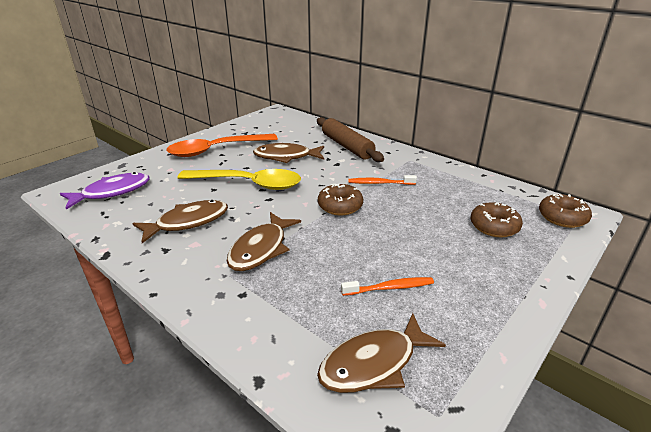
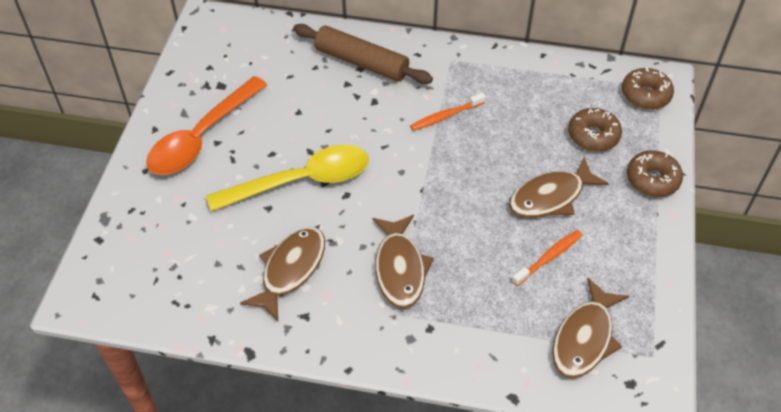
camera: 30 degrees left, 20 degrees up
(112, 192) = (149, 268): purple fish -> none
(286, 157) = (304, 113): brown fish -> brown fish (551, 197)
(340, 206) = (430, 172): brown donut -> brown donut (652, 179)

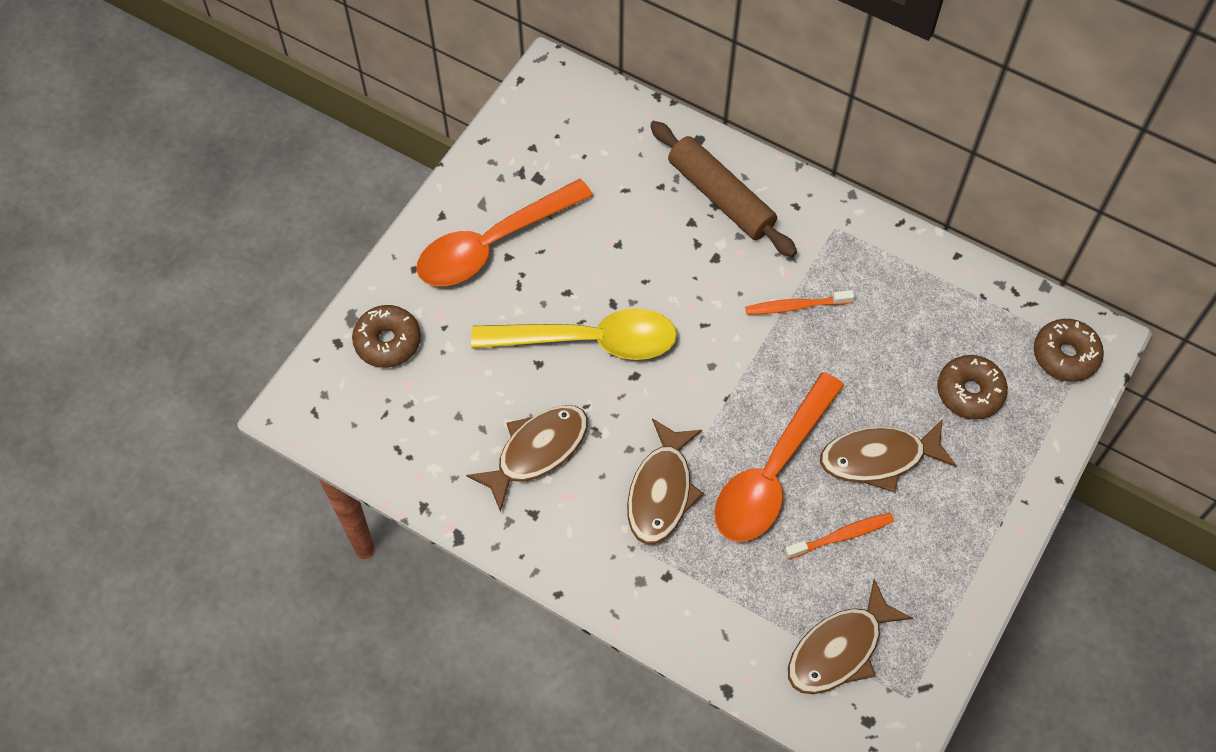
camera: 20 degrees right, 10 degrees up
(478, 229) = (772, 472): none -> orange spoon
(652, 179) = (1017, 476): brown donut -> brown donut (388, 342)

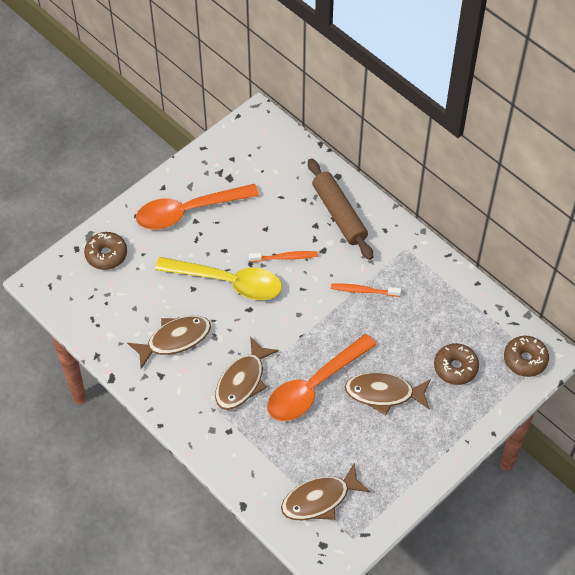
camera: 15 degrees right, 5 degrees down
(841, 536) = (344, 433): orange toothbrush -> orange toothbrush (285, 257)

